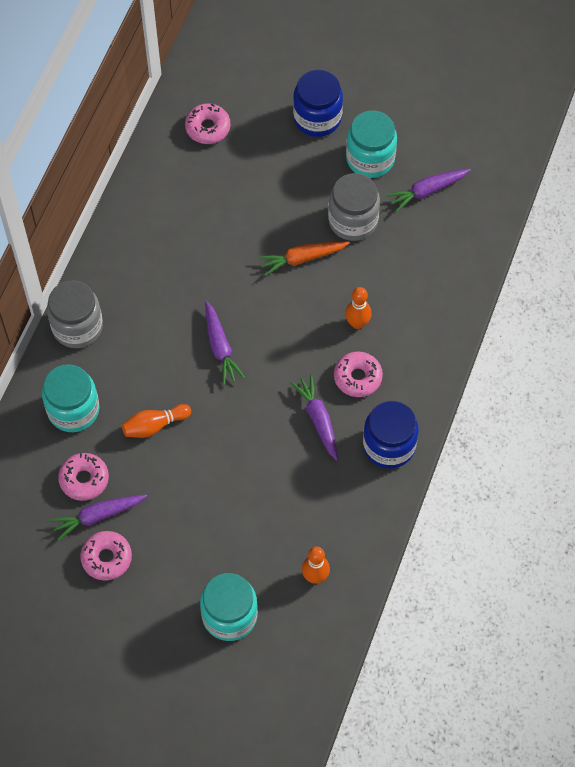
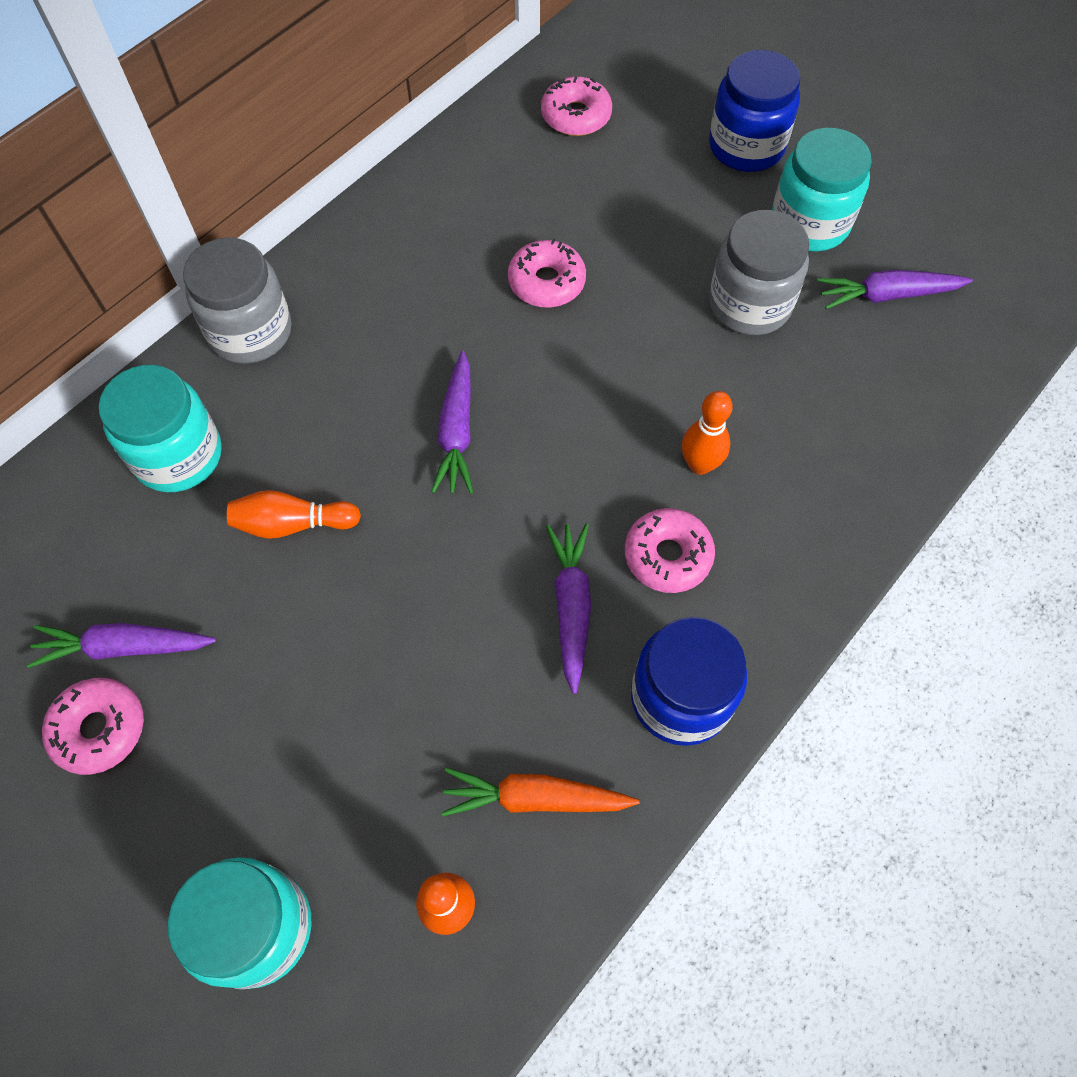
camera: 20 degrees right, 0 degrees up
(84, 479) = (135, 575): pink donut -> pink donut (546, 282)
(302, 258) = (646, 337): orange carrot -> orange carrot (535, 798)

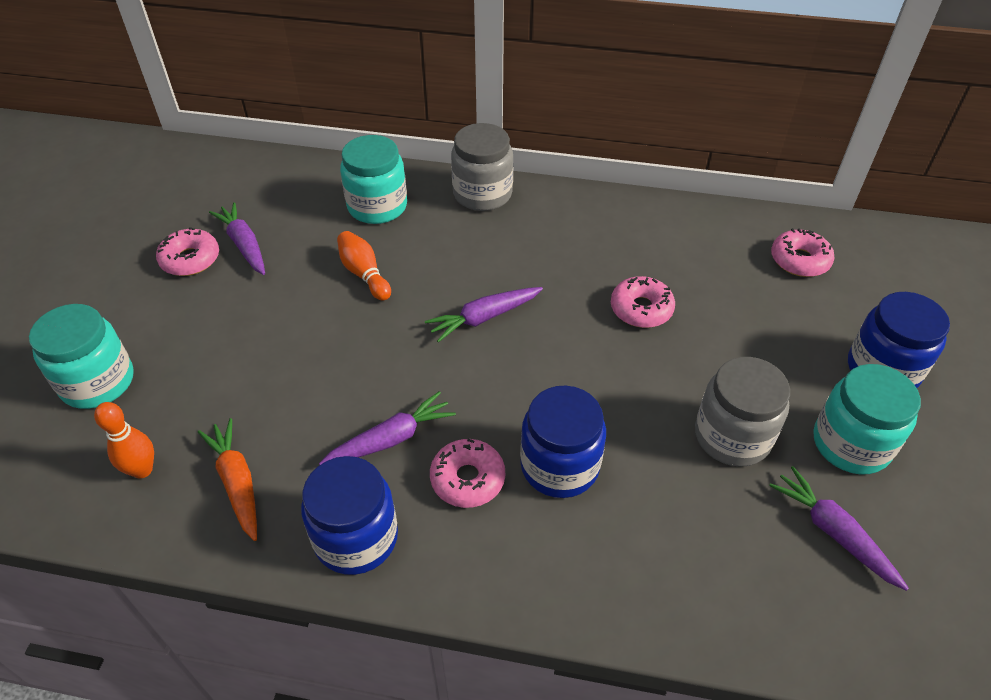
camera: 60 degrees right, 15 degrees down
(700, 464) = (559, 466): orange bowling pin -> blue jar

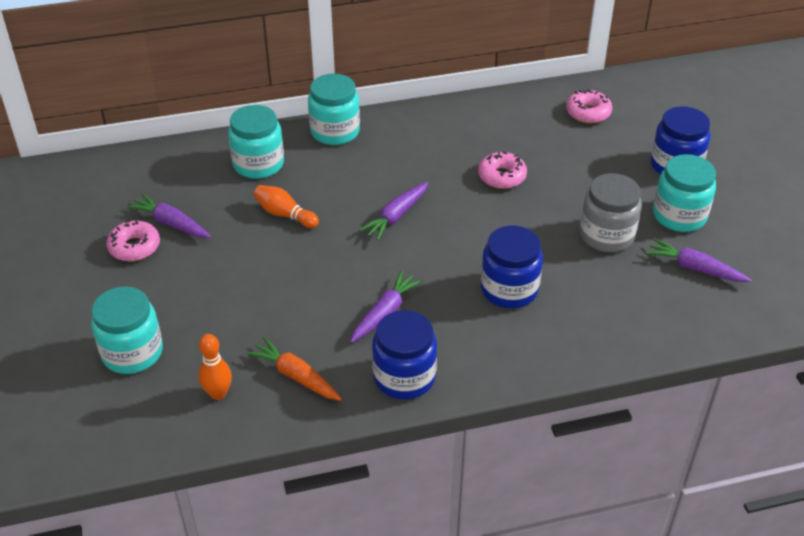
camera: 25 degrees left, 5 degrees down
(467, 479) = (454, 318): pink donut -> none
(482, 194) = (335, 131): grey jar -> turquoise jar

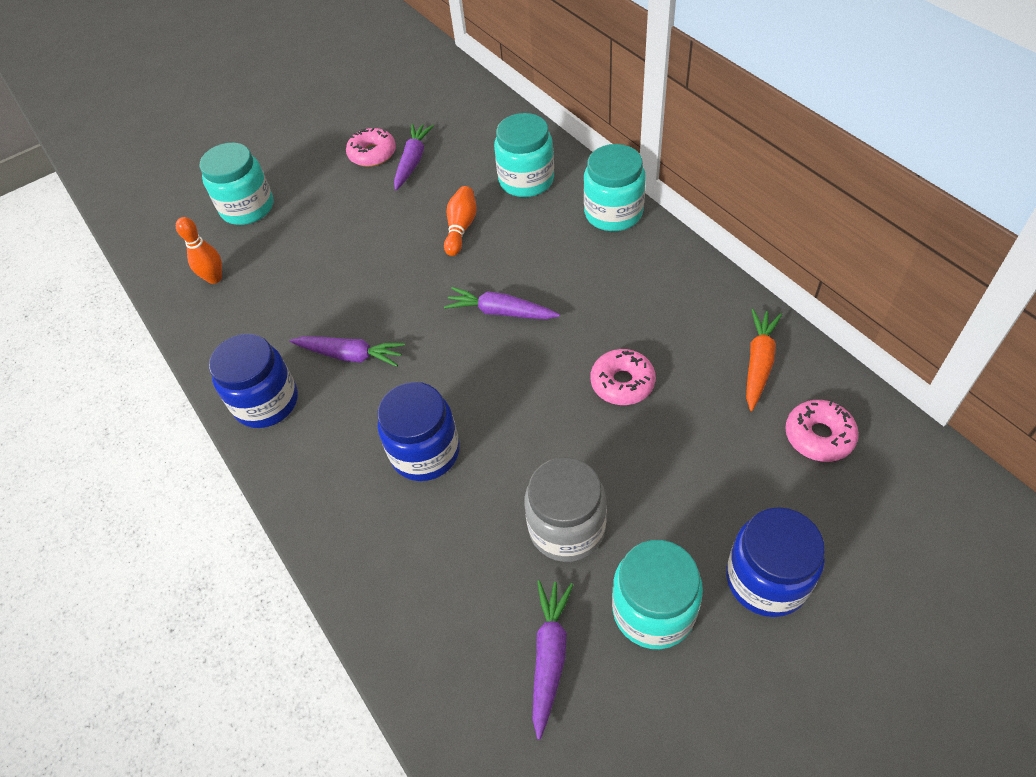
camera: 75 degrees right, 10 degrees up
(296, 376) = (247, 321): orange carrot -> orange carrot (758, 363)

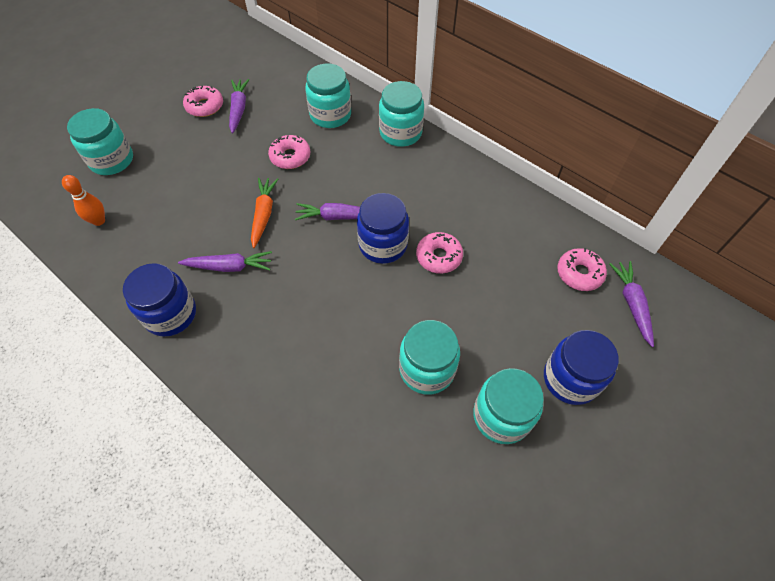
camera: 20 degrees left, 5 degrees up
(425, 452) = (308, 332): blue jar -> blue jar (383, 245)
(461, 228) = (290, 157): orange bowling pin -> pink donut
(549, 656) = (438, 464): purple carrot -> purple carrot (632, 304)
(567, 528) = (427, 369): grey jar -> turquoise jar
(758, 363) = (527, 228): orange carrot -> orange carrot (263, 214)

